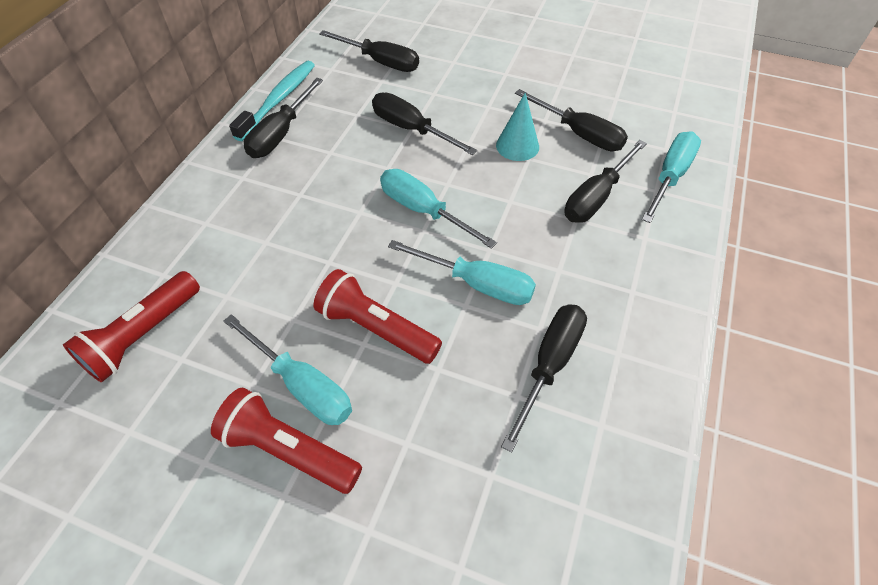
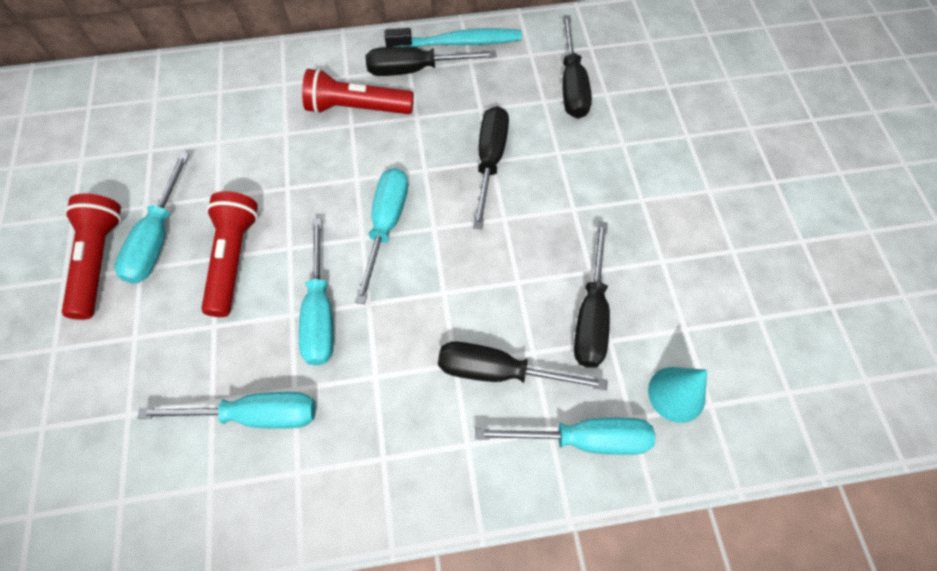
camera: 60 degrees right, 10 degrees up
(142, 336) = (159, 115): red flashlight -> red flashlight (357, 108)
(517, 146) = (529, 263): turquoise cone -> turquoise cone (676, 394)
(549, 365) = (255, 415): black screwdriver -> turquoise screwdriver

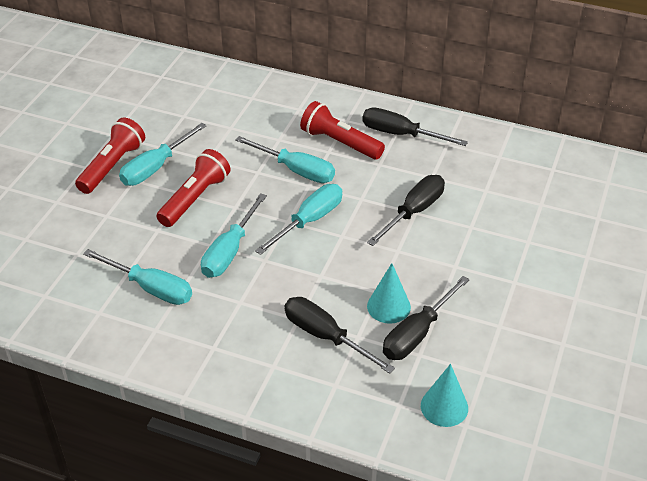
camera: 30 degrees right, 20 degrees down
(458, 43) = (446, 129): turquoise toothbrush -> none
(540, 295) = (388, 306): none -> turquoise cone
(572, 85) = (516, 188): black screwdriver -> none
(583, 439) = (355, 400): turquoise screwdriver -> turquoise screwdriver (296, 170)

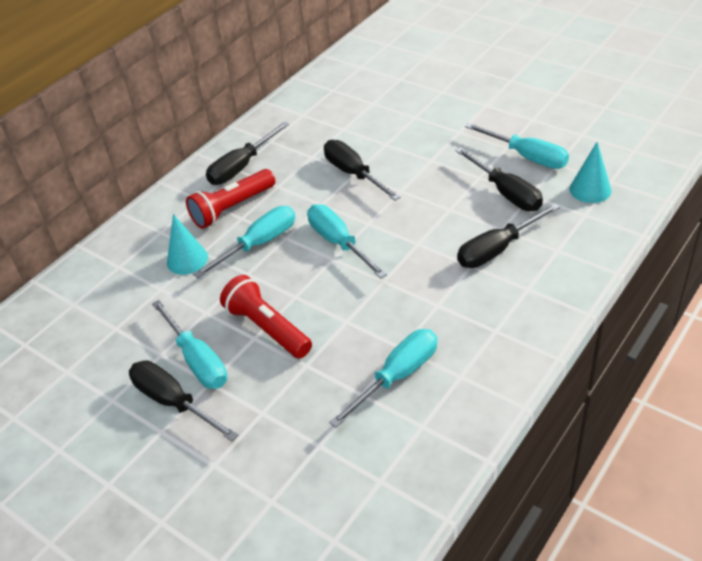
camera: 70 degrees left, 0 degrees up
(112, 166) = (173, 402): red flashlight -> black screwdriver
(230, 251) = (362, 306): turquoise screwdriver -> turquoise screwdriver (527, 157)
(388, 306) = (469, 205): turquoise cone -> turquoise cone (187, 260)

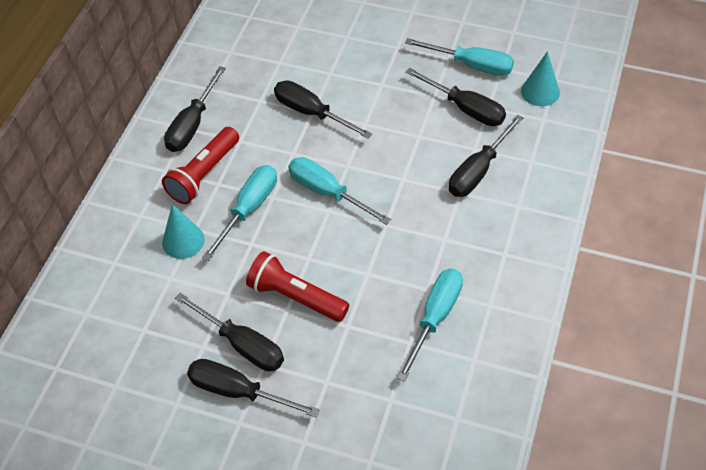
camera: 20 degrees left, 10 degrees up
(197, 360) = (242, 344): turquoise screwdriver -> black screwdriver

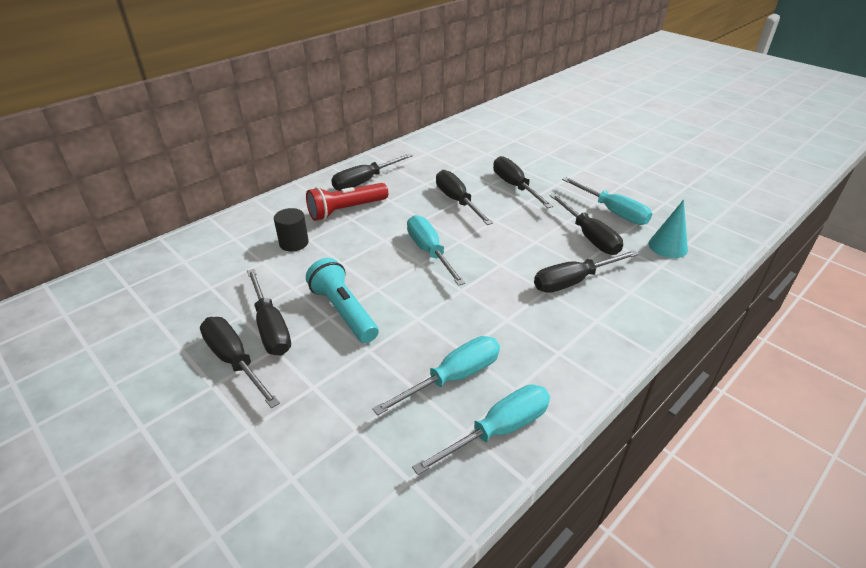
camera: 25 degrees right, 15 degrees down
(183, 241) = (294, 243): turquoise cone -> black cylinder
(249, 209) = (359, 241): turquoise screwdriver -> turquoise screwdriver (498, 430)
(296, 297) = (344, 311): red flashlight -> turquoise flashlight
(357, 67) = (514, 186): none -> black screwdriver

